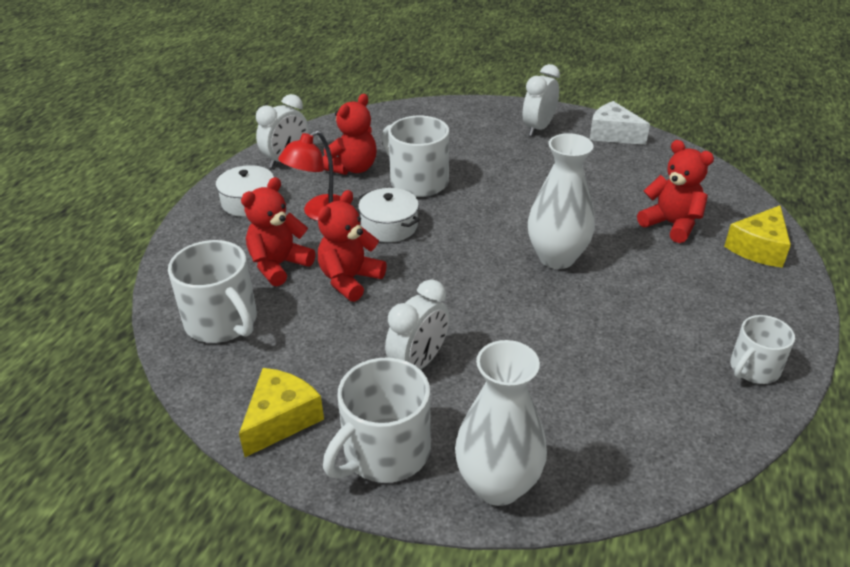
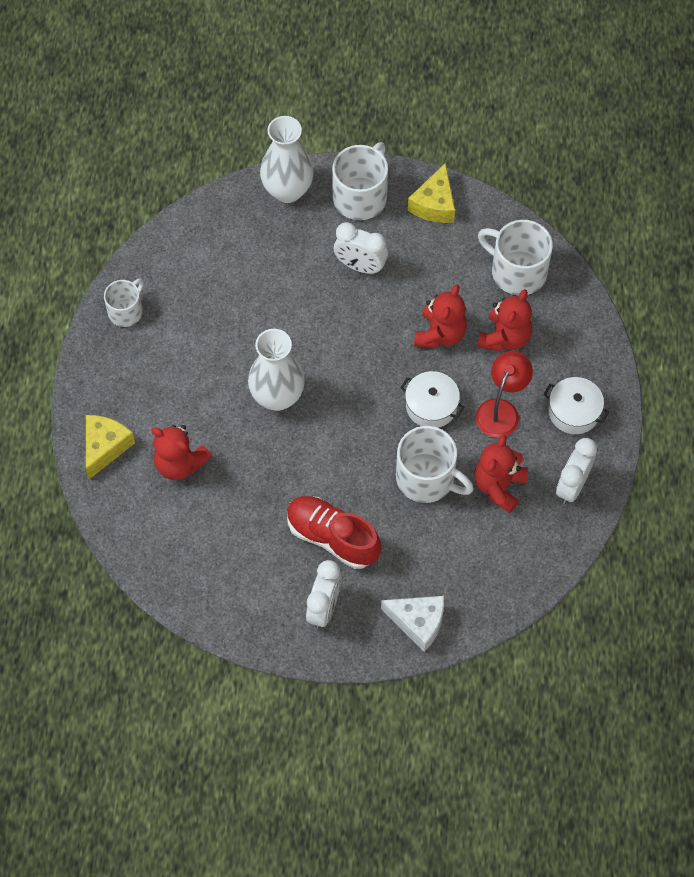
camera: 165 degrees right, 25 degrees up
(418, 363) = (360, 266): white clock -> white clock turned 90 degrees counterclockwise
(521, 161) = (332, 537): none -> red shoe
(613, 134) = (240, 612): white cheese -> white cheese (418, 622)

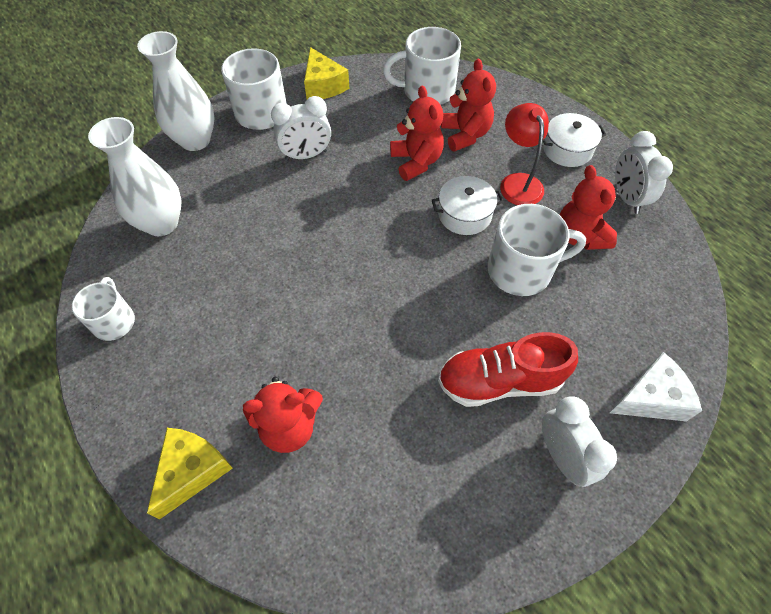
camera: 40 degrees left, 5 degrees down
(105, 447) = (192, 471): yellow cheese -> yellow cheese turned 45 degrees clockwise
(277, 397) = (330, 295): white vase -> white vase (161, 223)

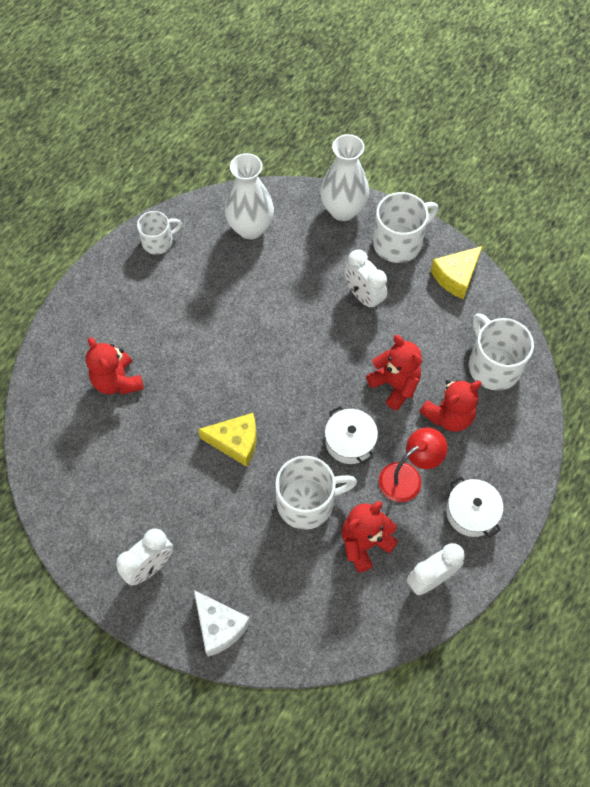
camera: 70 degrees right, 5 degrees up
(192, 471) = (71, 338): yellow cheese -> yellow cheese (236, 442)
(416, 162) = (395, 385): red teddy bear -> red teddy bear turned 90 degrees counterclockwise
(499, 381) = (196, 509): red shoe -> none
(521, 270) = (307, 502): white mug -> white mug turned 75 degrees counterclockwise

